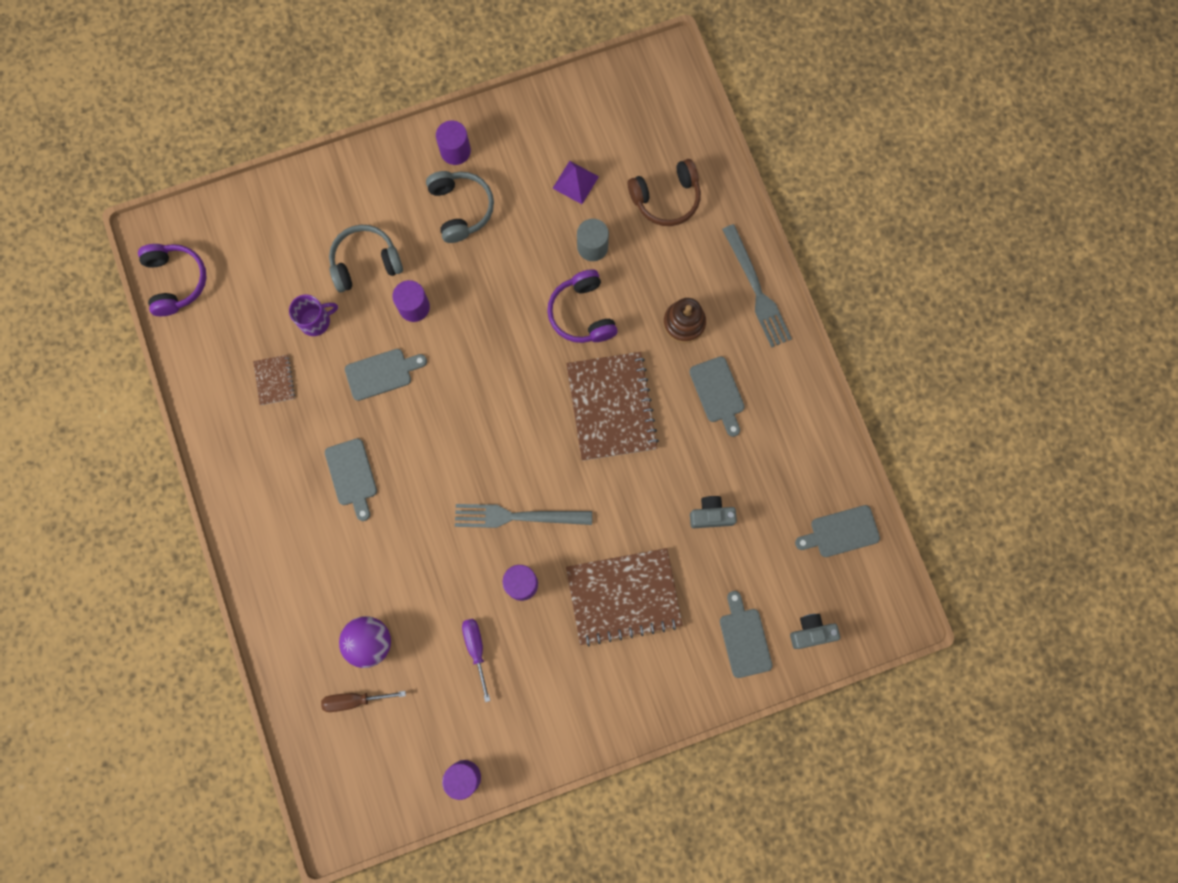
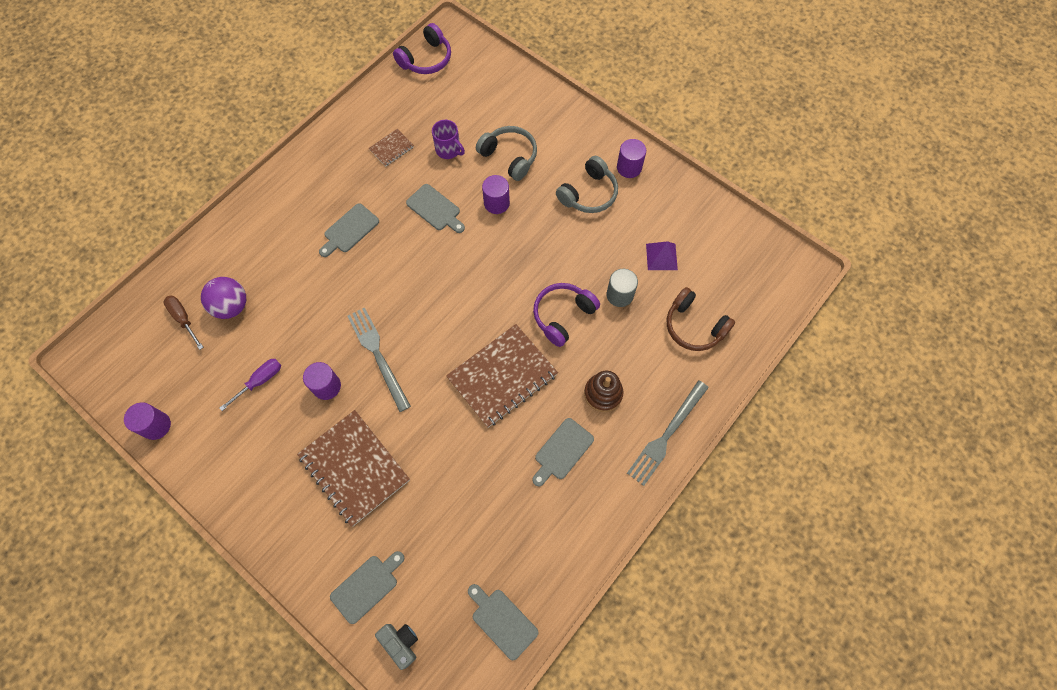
camera: 60 degrees right, 10 degrees down
(711, 515) = (457, 501): grey camera -> none

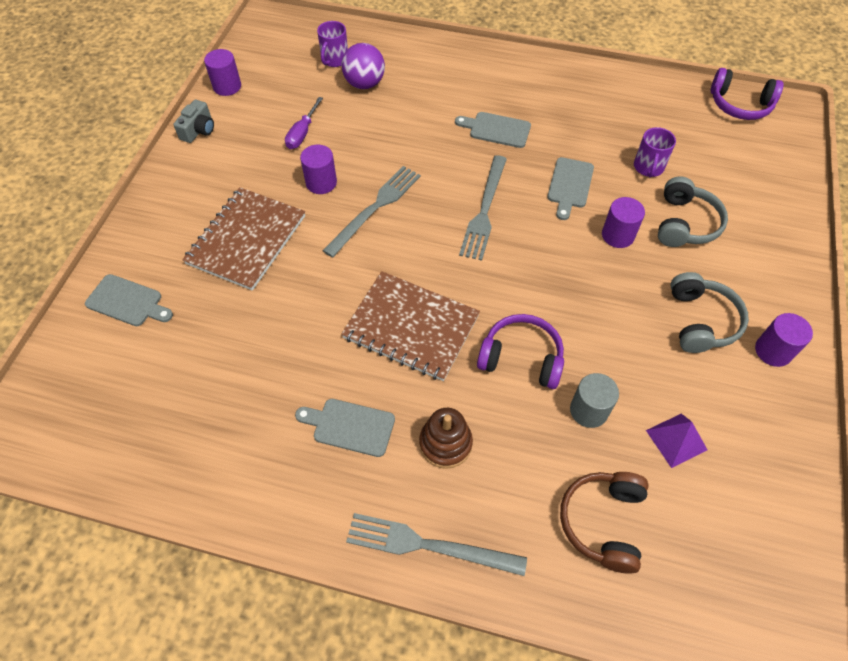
camera: 65 degrees right, 10 degrees down
(183, 319) = (334, 60): brown screwdriver -> purple mug
(260, 381) = (302, 134): purple screwdriver -> purple screwdriver turned 90 degrees clockwise
(391, 148) = (611, 122): brown notebook -> none
(400, 643) = (76, 356): grey camera -> grey camera (198, 130)
(425, 278) = (484, 210): none -> grey fork
(502, 621) = (125, 445): grey cutting board -> none
(589, 194) = (701, 321): grey headphones -> grey headphones turned 105 degrees counterclockwise

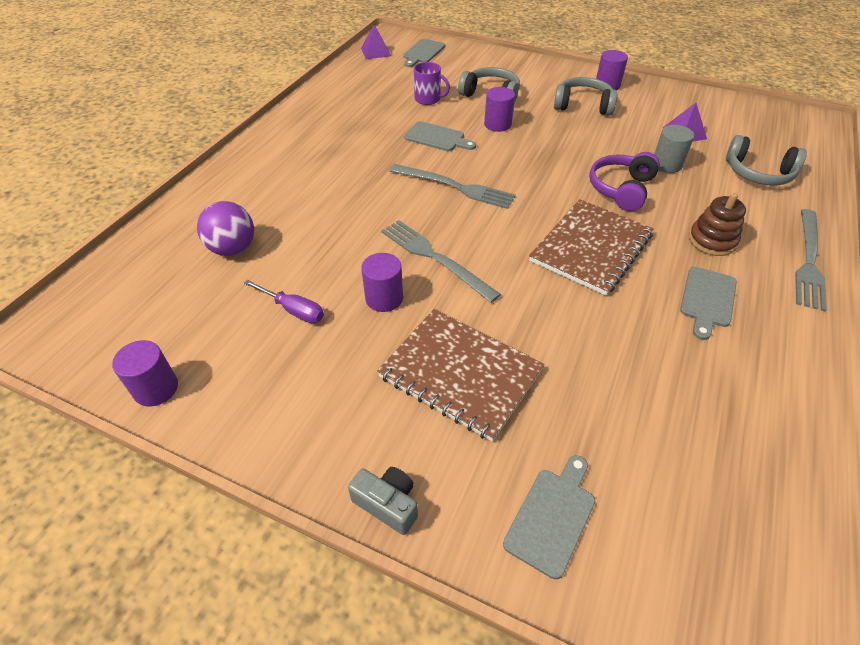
camera: 80 degrees left, 10 degrees down
(198, 130) = (235, 426): grey camera -> grey camera (387, 504)
(334, 60) = (171, 271): purple mug -> none
(496, 129) = (352, 166): grey cutting board -> grey cutting board (423, 52)
(603, 522) = (758, 173): brown headphones -> grey headphones
(739, 105) = (376, 52): purple headphones -> purple pyramid

